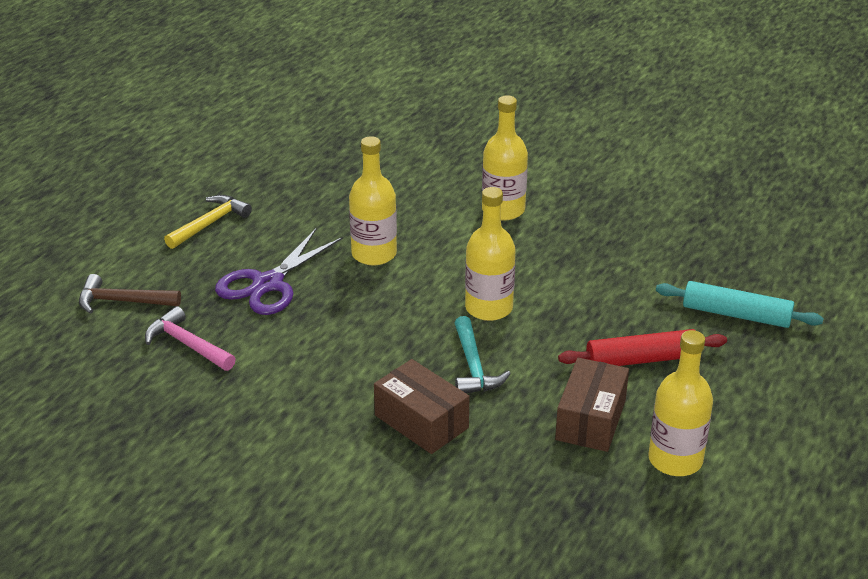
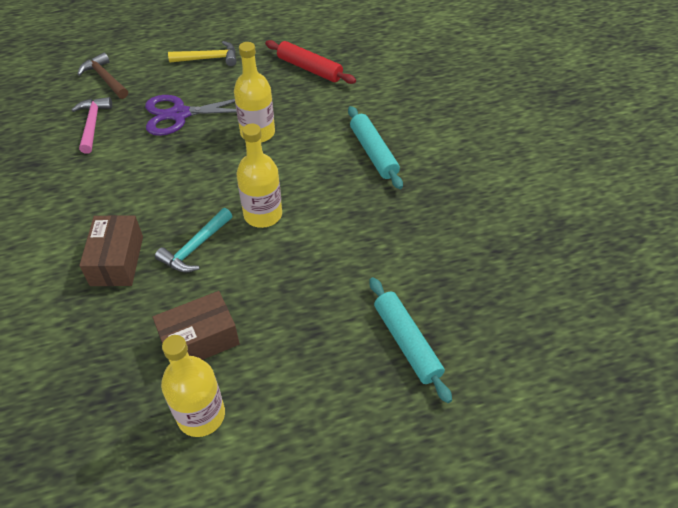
camera: 45 degrees right, 15 degrees up
(503, 210) = (373, 153): yellow bottle -> turquoise rolling pin
(642, 359) = (294, 324): red rolling pin -> red rolling pin (309, 69)

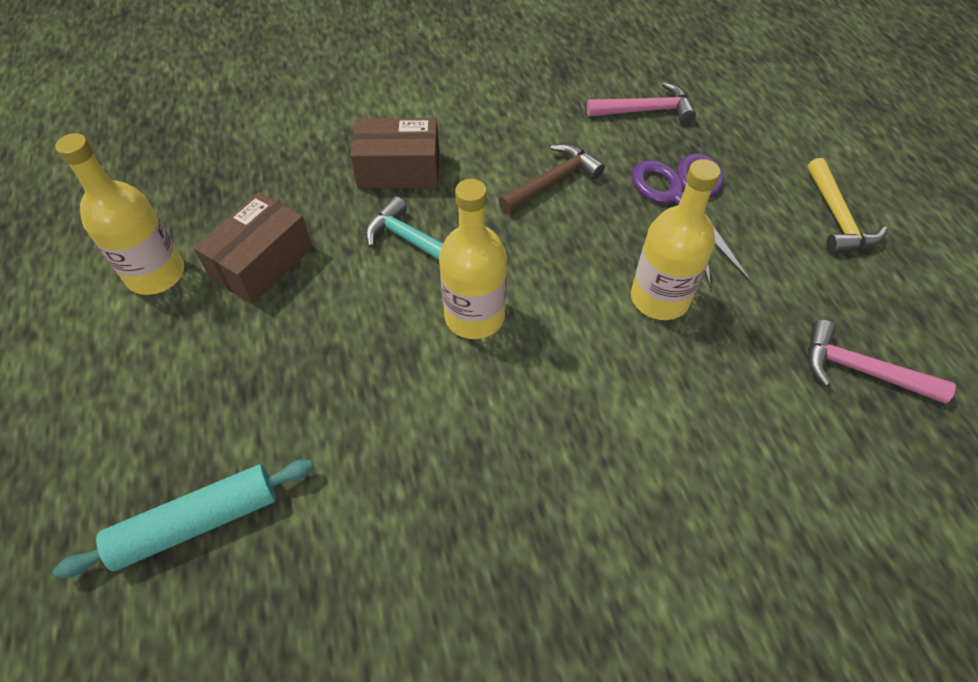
camera: 90 degrees right, 5 degrees up
(105, 79) = (747, 107): brown hammer -> brown hammer (552, 182)
(199, 340) = (262, 262): brown box -> brown box turned 60 degrees clockwise
(309, 69) = (861, 370): red rolling pin -> pink hammer
(373, 153) = (632, 484): turquoise rolling pin -> none

